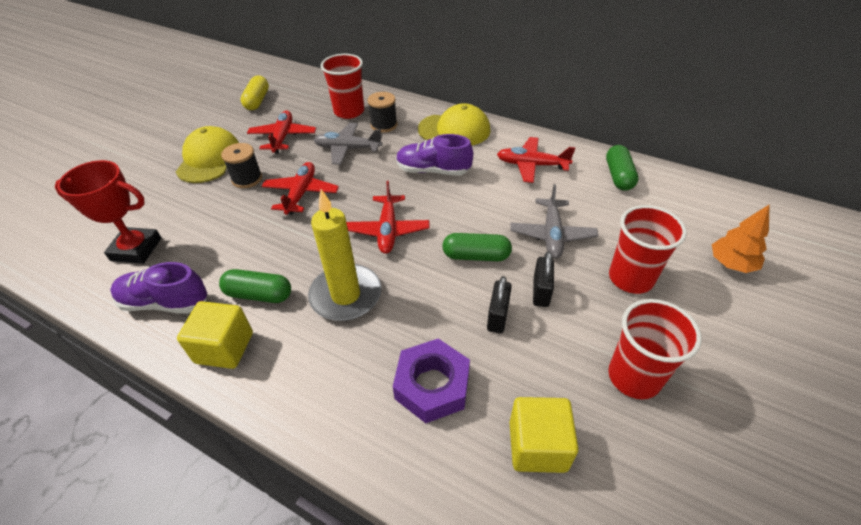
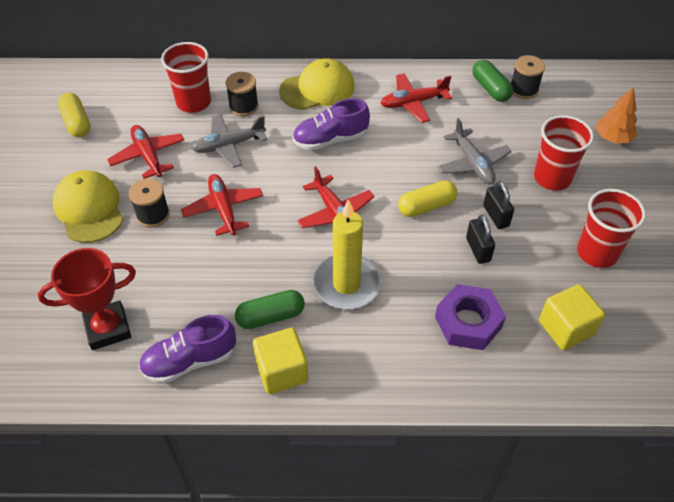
camera: 30 degrees left, 5 degrees up
(476, 256) = (426, 206): green capsule -> yellow capsule
(654, 187) = (523, 90): none -> black spool

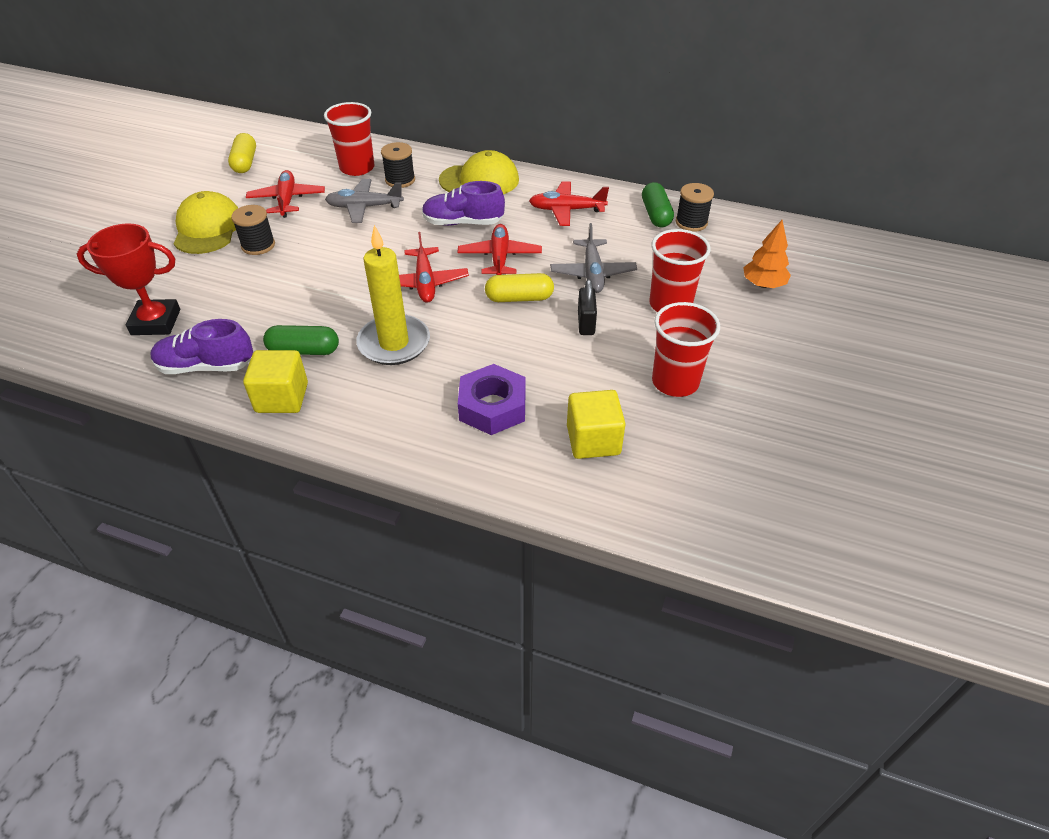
camera: 20 degrees right, 5 degrees down
(223, 209) = (323, 255): red plane -> red plane (499, 258)
(478, 249) = (547, 347): black padlock -> none

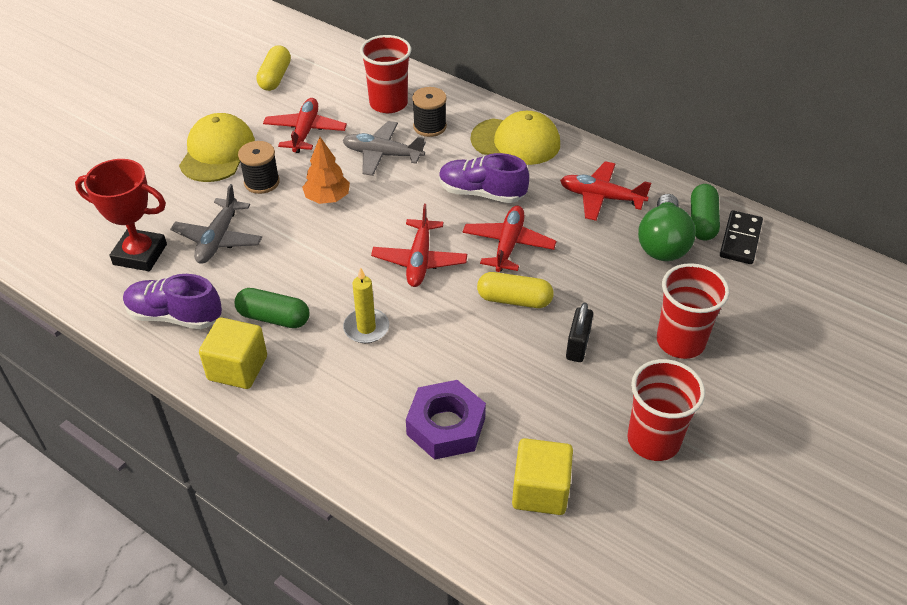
camera: 15 degrees right, 0 degrees up
(394, 343) = (366, 328): yellow candle -> yellow candle, size x0.59
(592, 273) = (605, 284): grey plane -> grey plane (218, 239)
(629, 235) = (663, 243): none -> green light bulb
(691, 222) = (740, 240): black spool -> black domino
(763, 284) = (798, 338): orange tree -> orange tree (327, 198)

